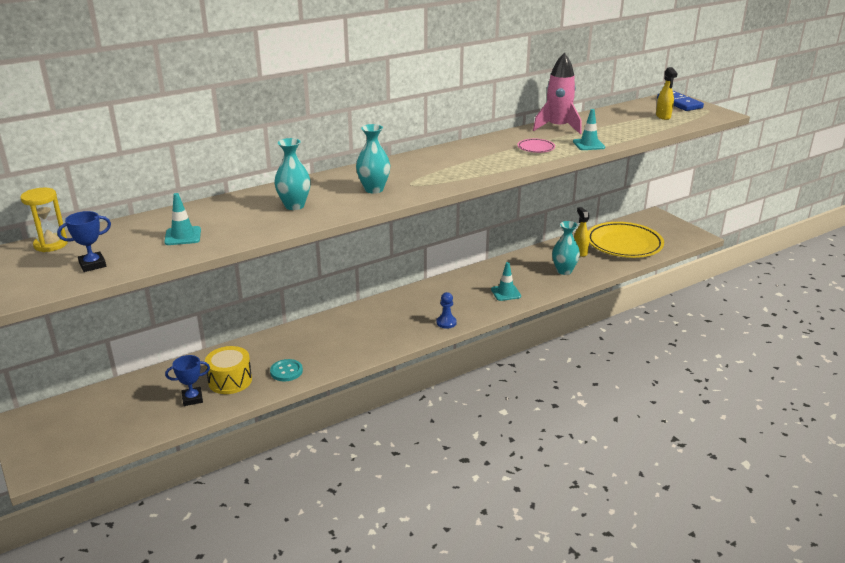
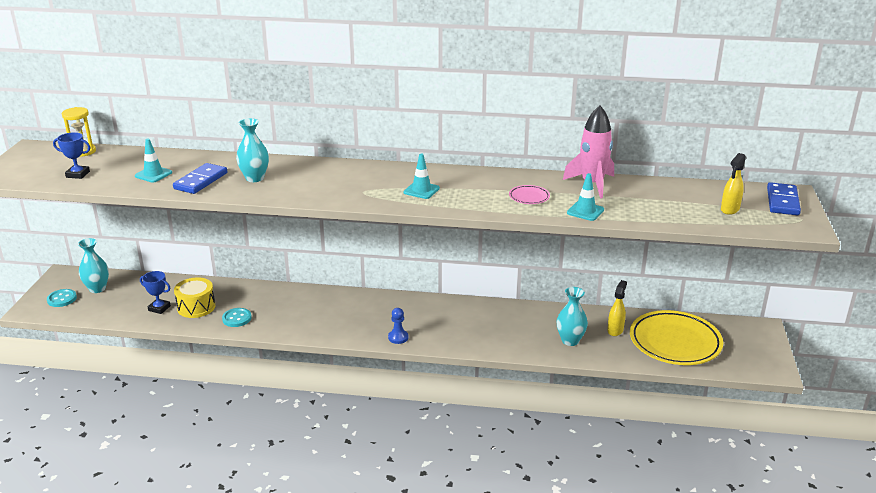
camera: 40 degrees right, 0 degrees up
(61, 441) = (62, 299): none -> turquoise button
(246, 225) = (201, 181): none -> blue domino
(374, 189) = (329, 186): turquoise vase -> turquoise vase (97, 289)
(505, 293) = (485, 336): turquoise traffic cone -> turquoise traffic cone (421, 190)

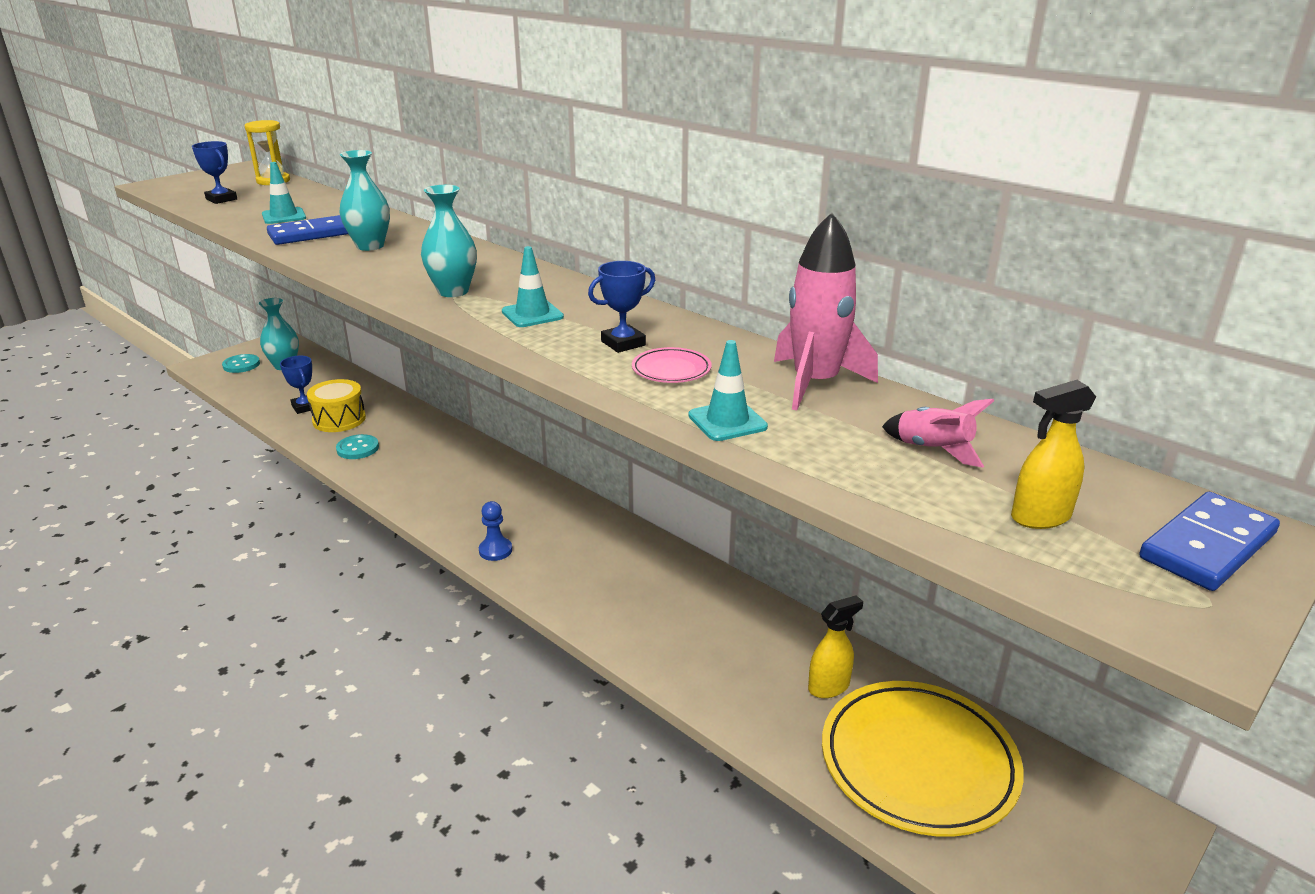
camera: 35 degrees right, 0 degrees up
(488, 191) = (623, 343): none -> blue trophy
(570, 341) = (730, 669): turquoise vase -> turquoise vase (453, 291)
(669, 197) = (933, 450): none -> pink rocket

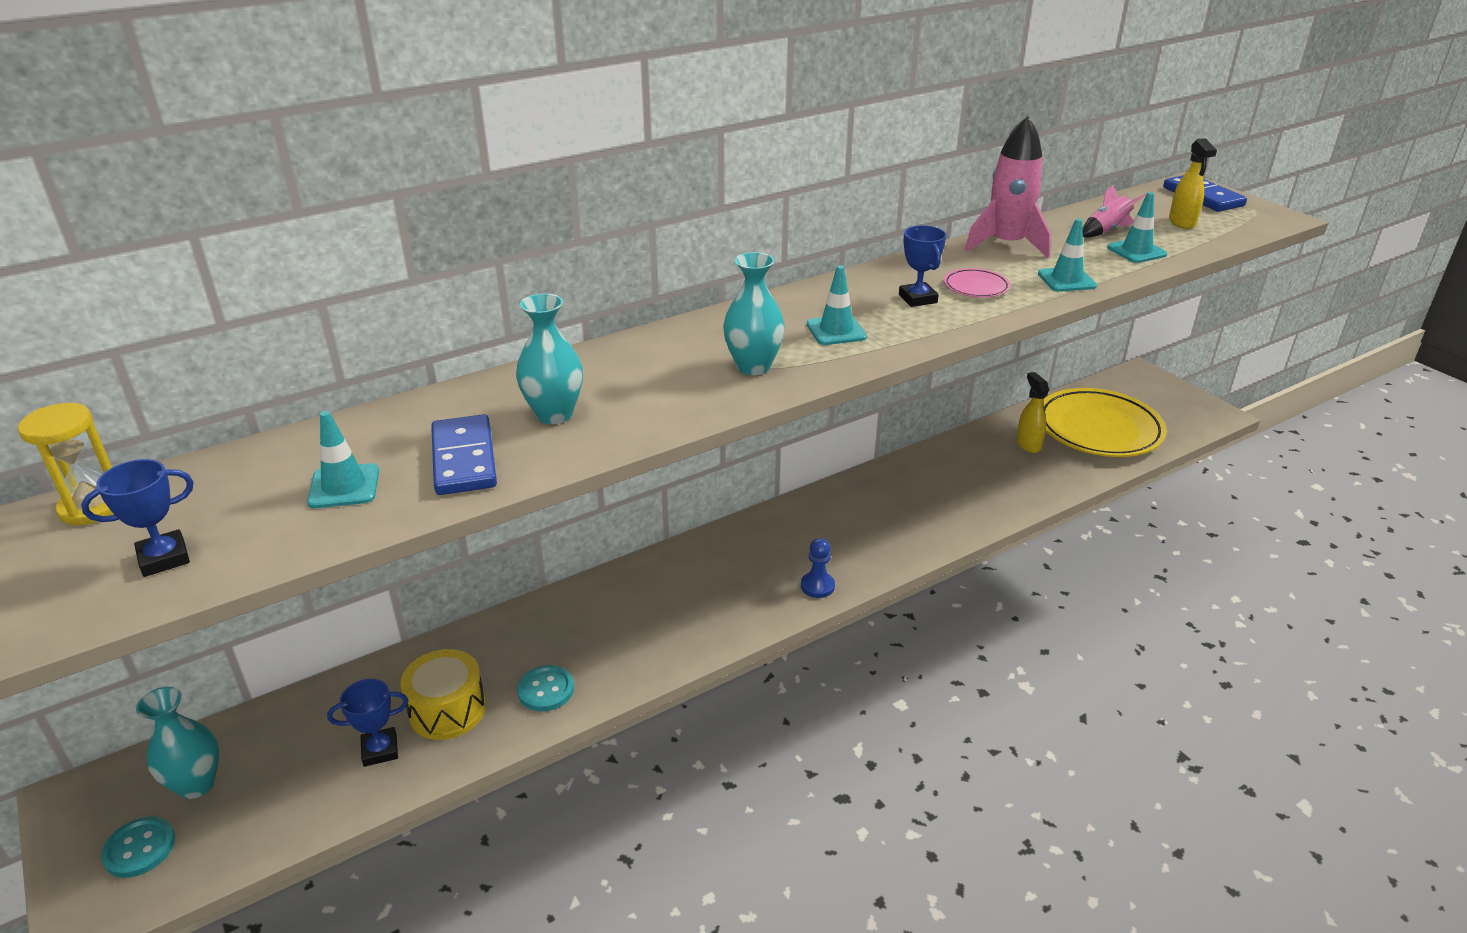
camera: 75 degrees left, 5 degrees up
(871, 472) = (1136, 251): none -> turquoise traffic cone

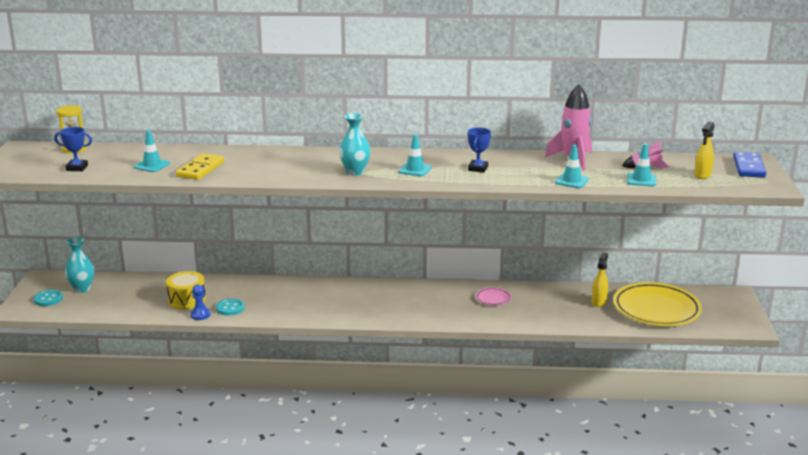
camera: 35 degrees right, 10 degrees down
(380, 750) = (150, 303): blue trophy -> none
(464, 459) = (200, 169): blue domino -> yellow domino
(554, 414) = (252, 165): turquoise vase -> none
(817, 586) = (392, 317): blue pawn -> blue pawn (200, 315)
(976, 287) = (517, 172): pink plate -> pink plate (493, 298)

